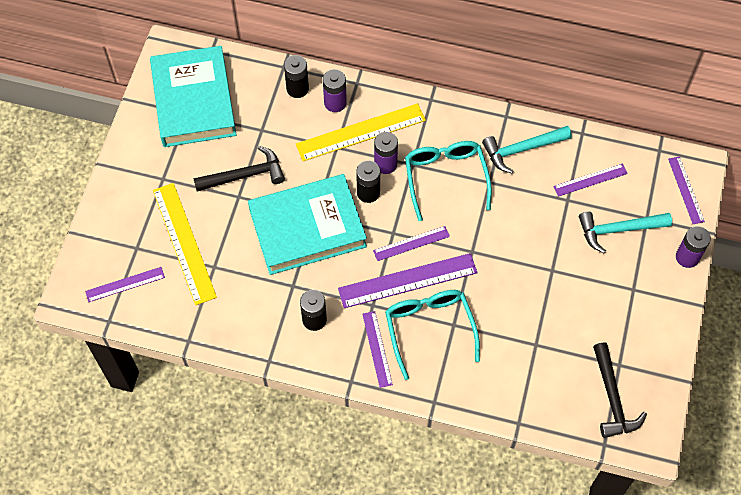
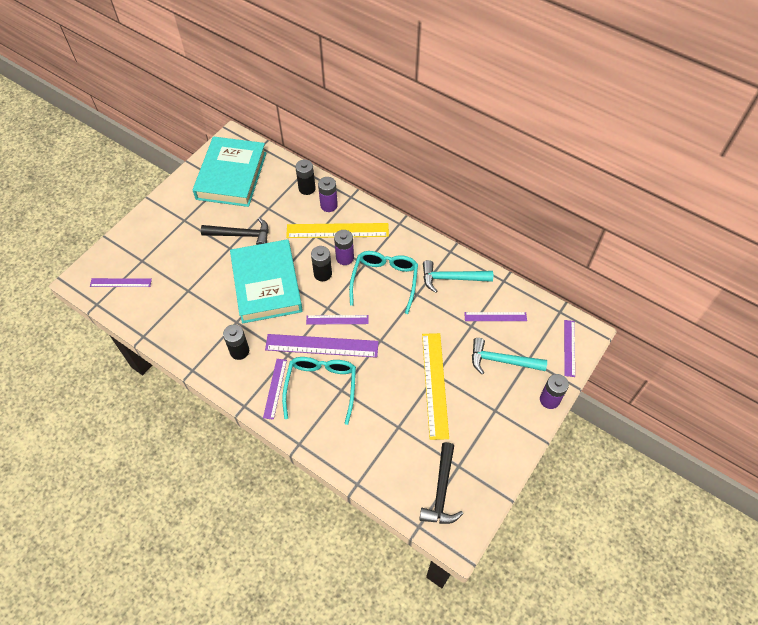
camera: 20 degrees right, 5 degrees down
(184, 243) = (175, 267): yellow ruler -> yellow ruler (434, 384)
(307, 228) = (267, 284): turquoise book -> turquoise book turned 75 degrees clockwise

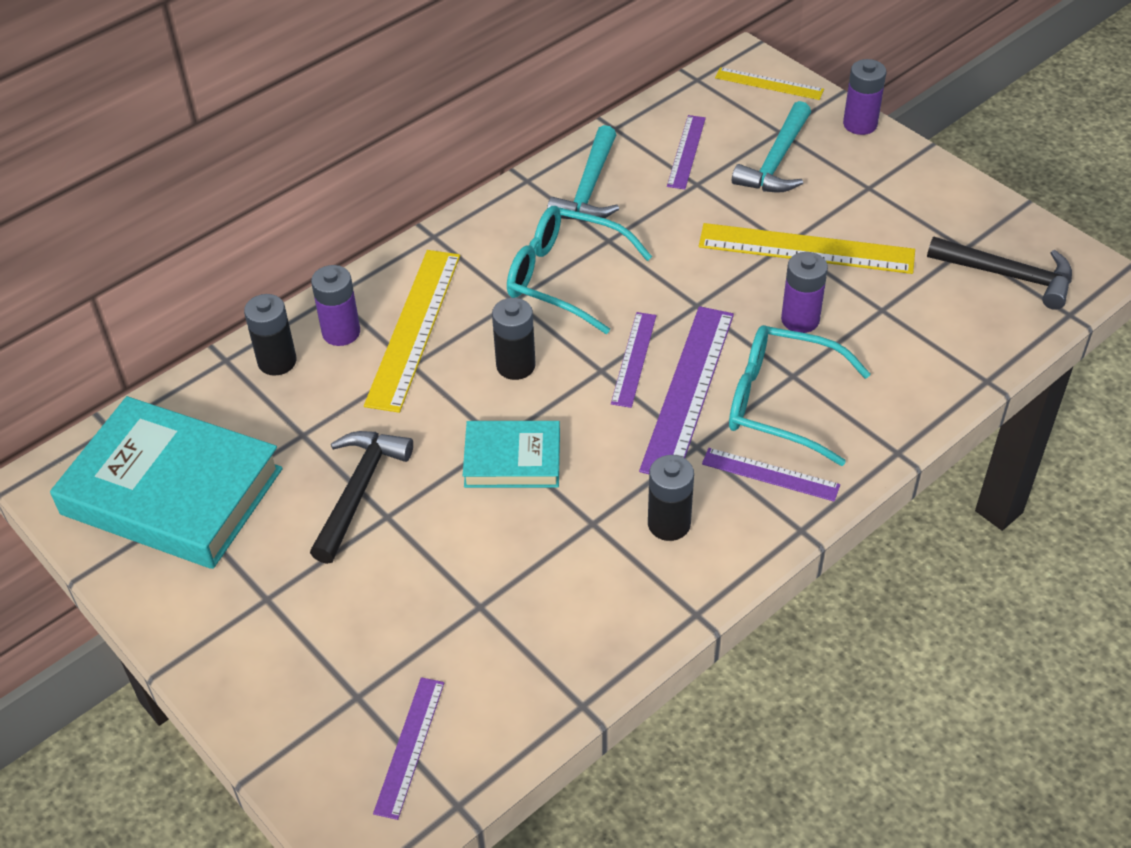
camera: 75 degrees left, 10 degrees down
(267, 284) = (512, 459): turquoise book -> turquoise book, size x0.53
(345, 258) = (488, 327): purple battery -> purple battery (800, 320)
(569, 348) = (769, 83): purple ruler -> yellow ruler

